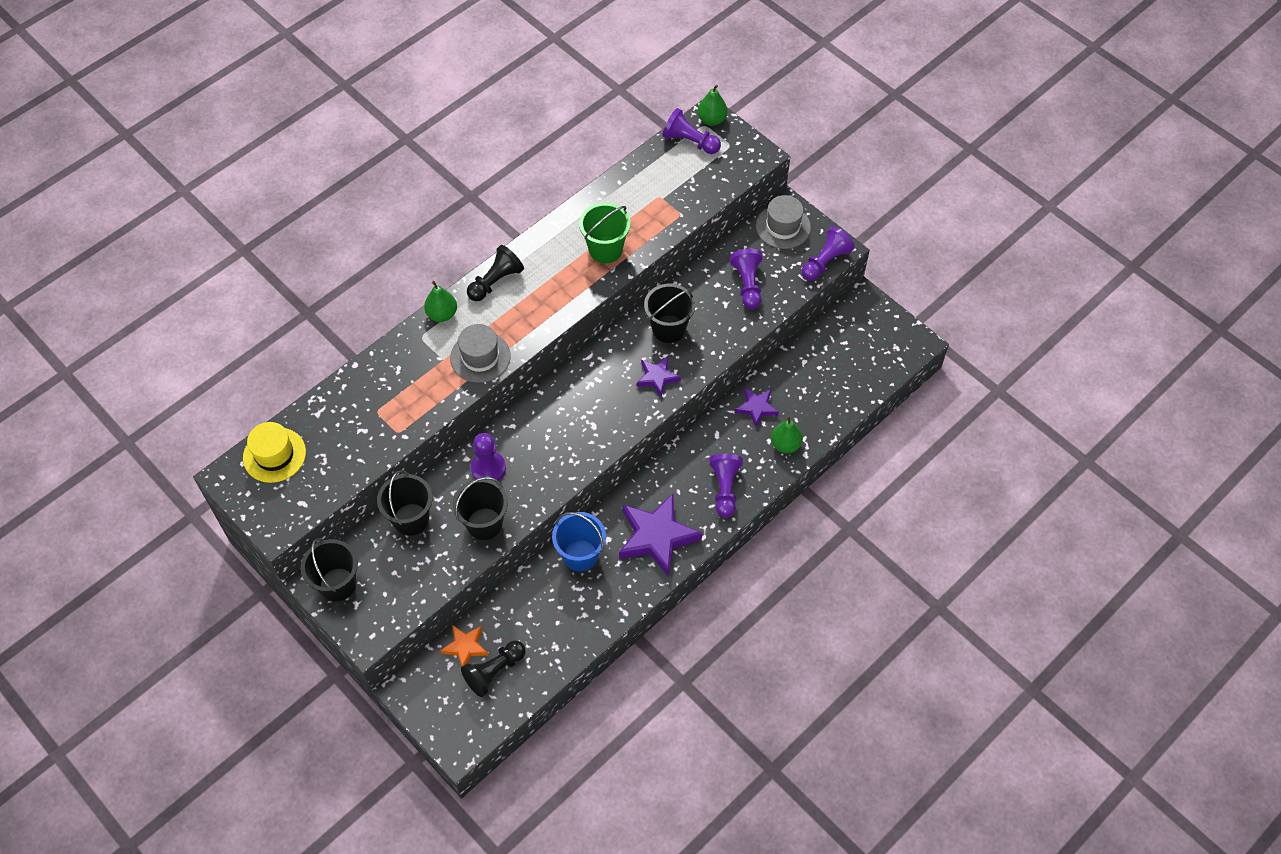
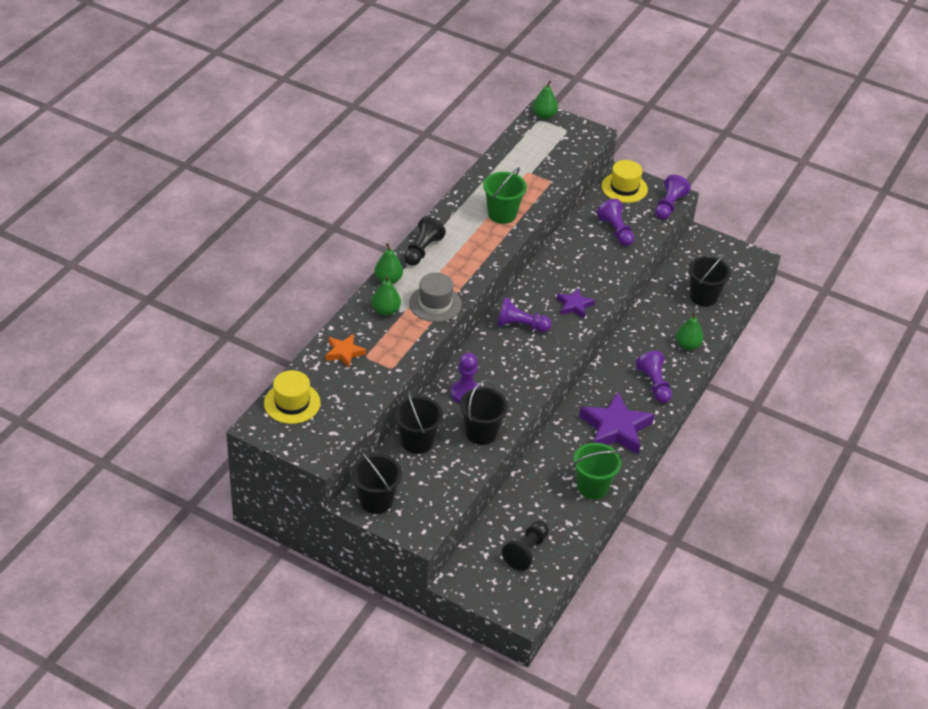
camera: 20 degrees left, 15 degrees down
(422, 355) = (386, 310): none -> green pear
(465, 647) = (493, 539): orange star -> orange star (344, 353)
(580, 555) = (559, 454): blue bucket -> none
(600, 607) = (592, 487): none -> green bucket
(668, 329) = (567, 271): black bucket -> black bucket (703, 297)
(690, 141) = (534, 132): purple pawn -> purple pawn (520, 325)
(756, 408) = (652, 324): purple star -> none
(783, 226) = (624, 188): grey hat -> yellow hat

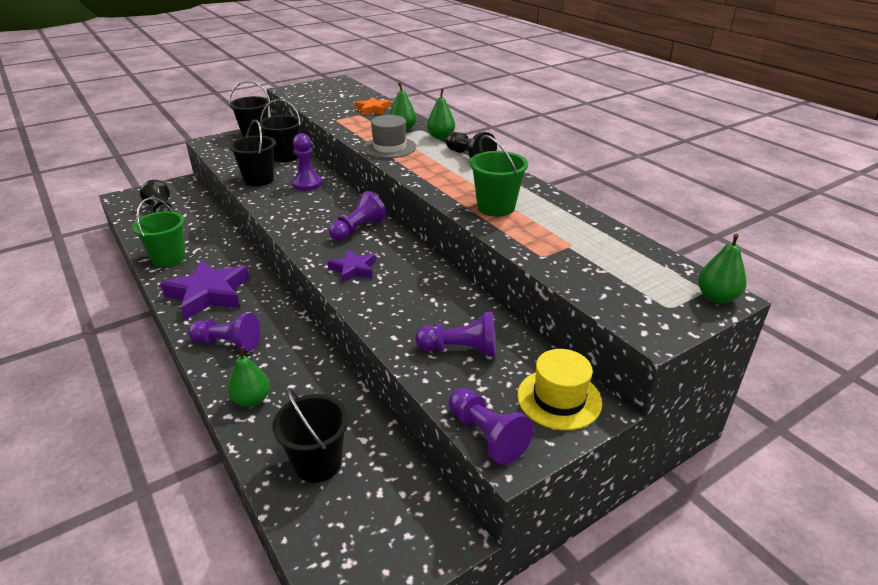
camera: 120 degrees right, 10 degrees down
(292, 403) = (344, 90): yellow hat -> none

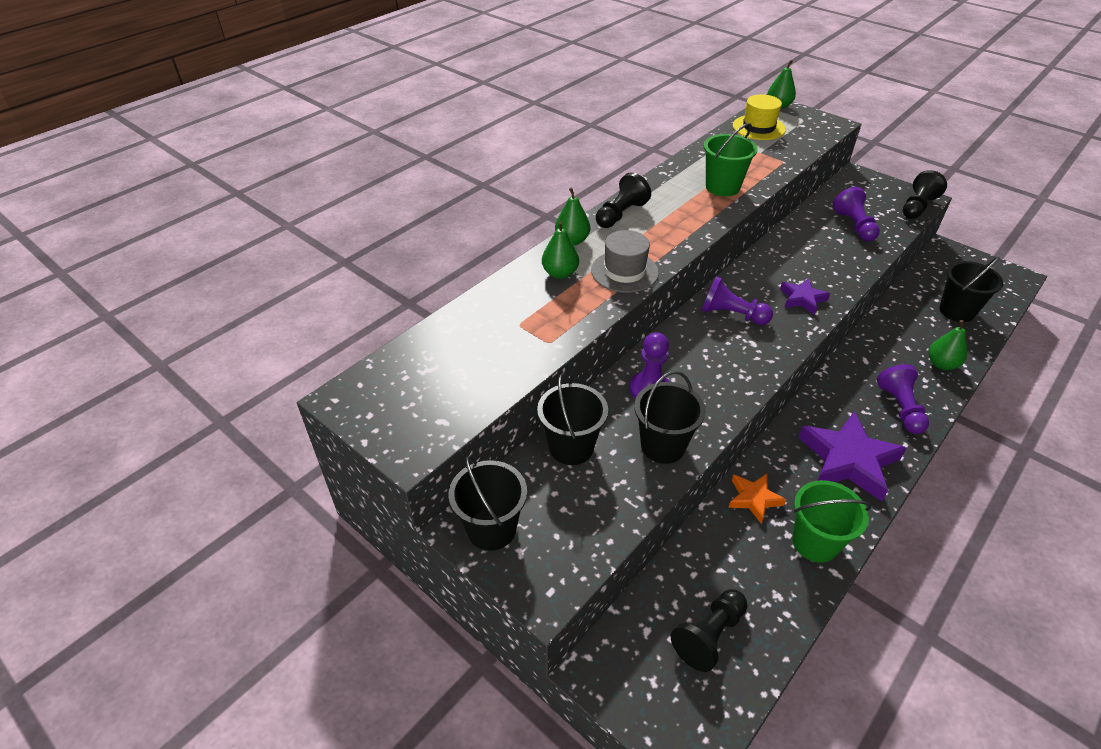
camera: 105 degrees left, 10 degrees up
(372, 109) = (492, 317): orange star -> orange star (754, 499)
(486, 435) = (917, 207): purple pawn -> black pawn
(559, 399) = (863, 186): yellow hat -> yellow hat (758, 127)

